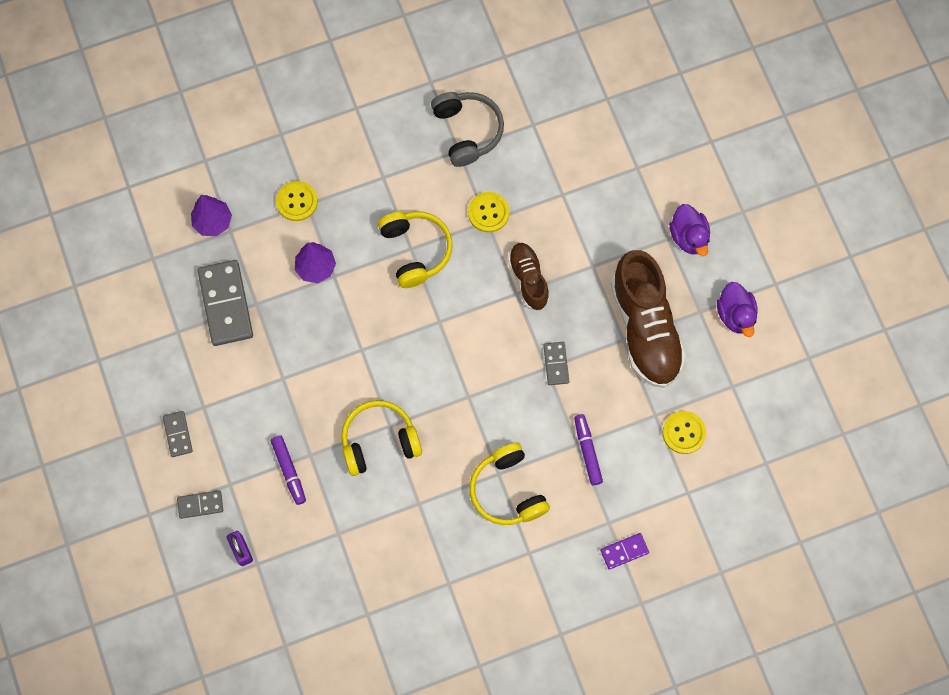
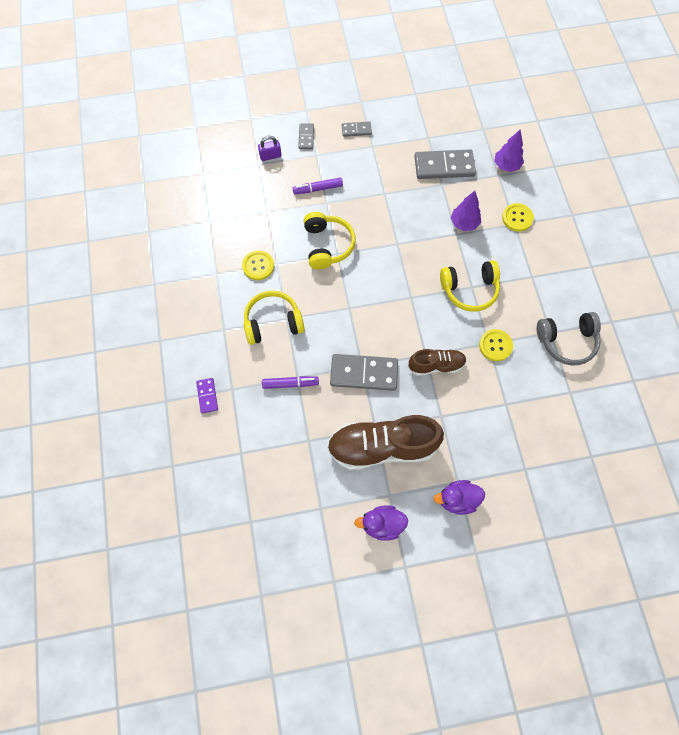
camera: 100 degrees right, 5 degrees down
(556, 364) = (364, 373): grey domino -> grey domino, size x1.94
(684, 433) = (289, 460): yellow button -> yellow button (258, 266)

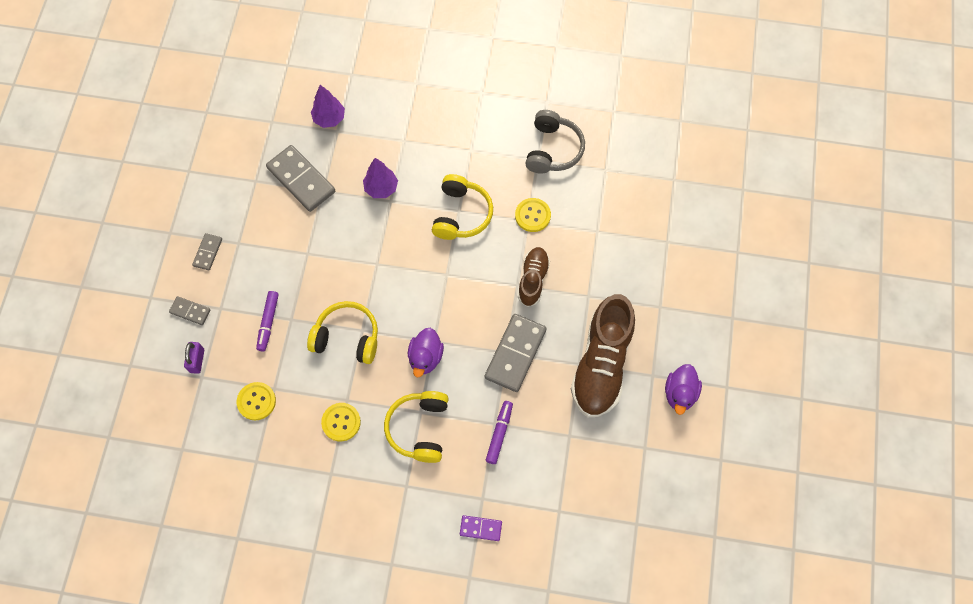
camera: 70 degrees left, 0 degrees up
(444, 166) = (301, 180): grey domino -> grey domino turned 60 degrees counterclockwise
(457, 500) = (677, 314): purple duck -> purple duck (425, 357)
(517, 218) = (397, 135): yellow button -> yellow button (256, 401)

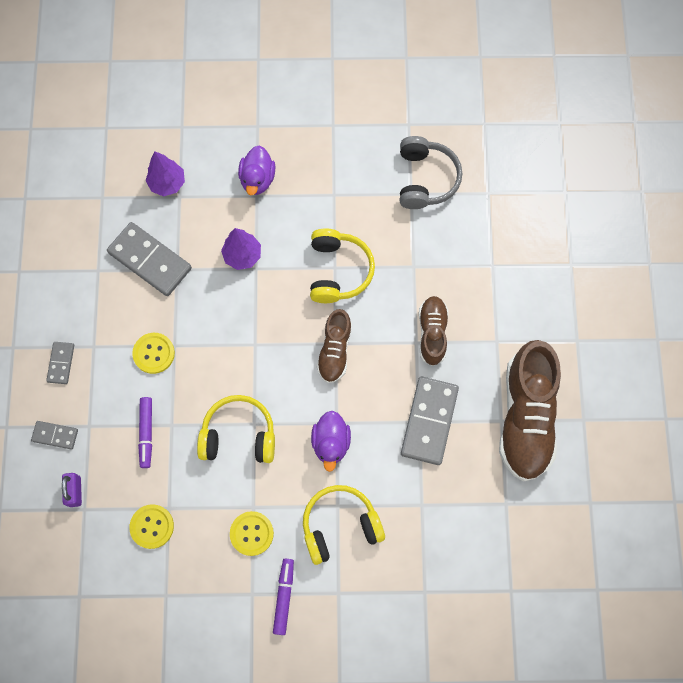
camera: 10 degrees left, 5 degrees up
(419, 428) = (340, 525): yellow headphones -> yellow headphones turned 75 degrees clockwise
(444, 280) = (334, 350): none -> brown shoe
(480, 528) = (429, 626): purple domino -> none
(499, 433) = (429, 515): purple marker -> purple marker (284, 597)
(532, 215) = (417, 259): yellow button -> yellow button (154, 353)
(680, 393) = (617, 435): purple duck -> purple duck (257, 179)

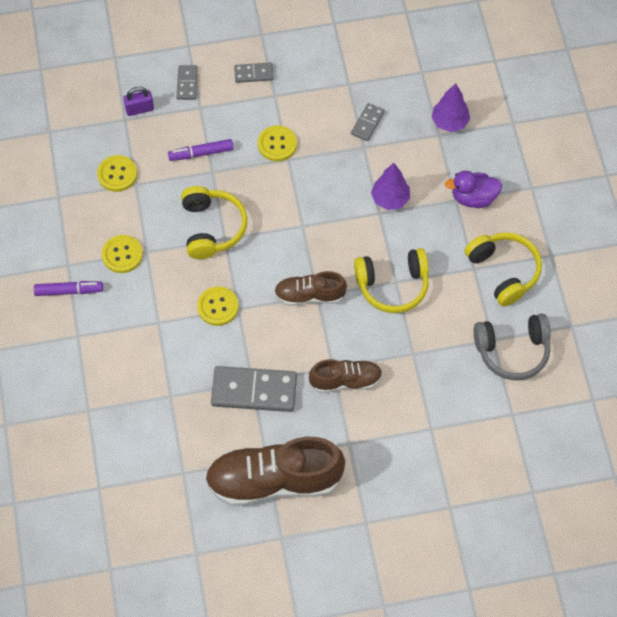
camera: 80 degrees right, 10 degrees down
(150, 260) = (367, 123): grey domino -> grey domino, size x0.51
(331, 443) = (218, 307): purple duck -> yellow button
(340, 525) = (140, 327): yellow headphones -> yellow headphones (504, 271)

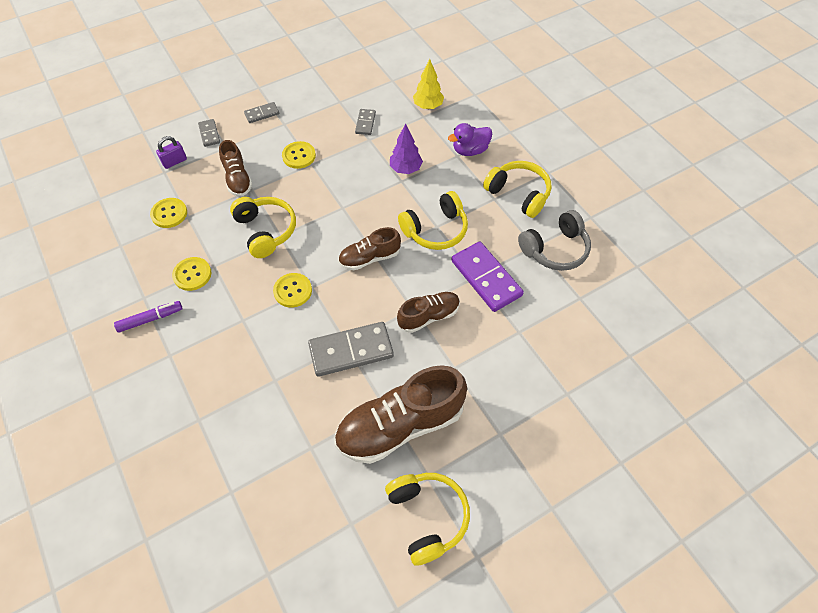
camera: 20 degrees left, 5 degrees down
(201, 153) = (238, 179): purple marker -> brown shoe
(267, 572) = (427, 517): none -> yellow headphones
(422, 359) = (486, 278): none -> purple domino
(449, 122) = (428, 106): purple tree -> yellow tree

